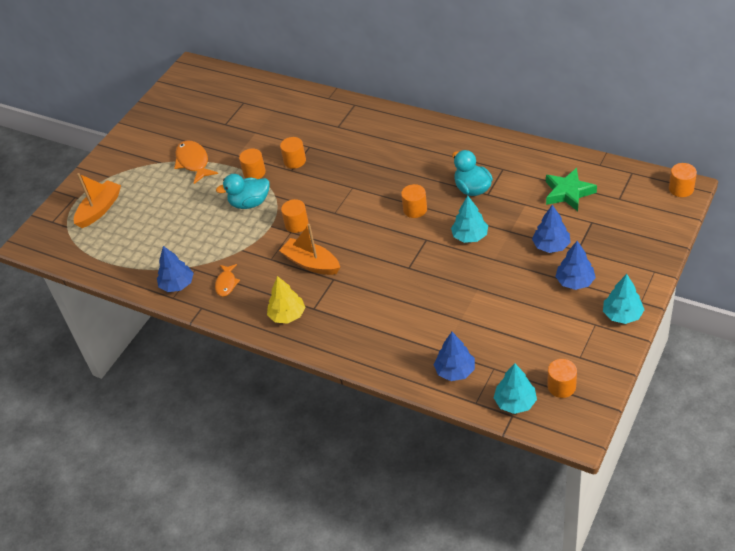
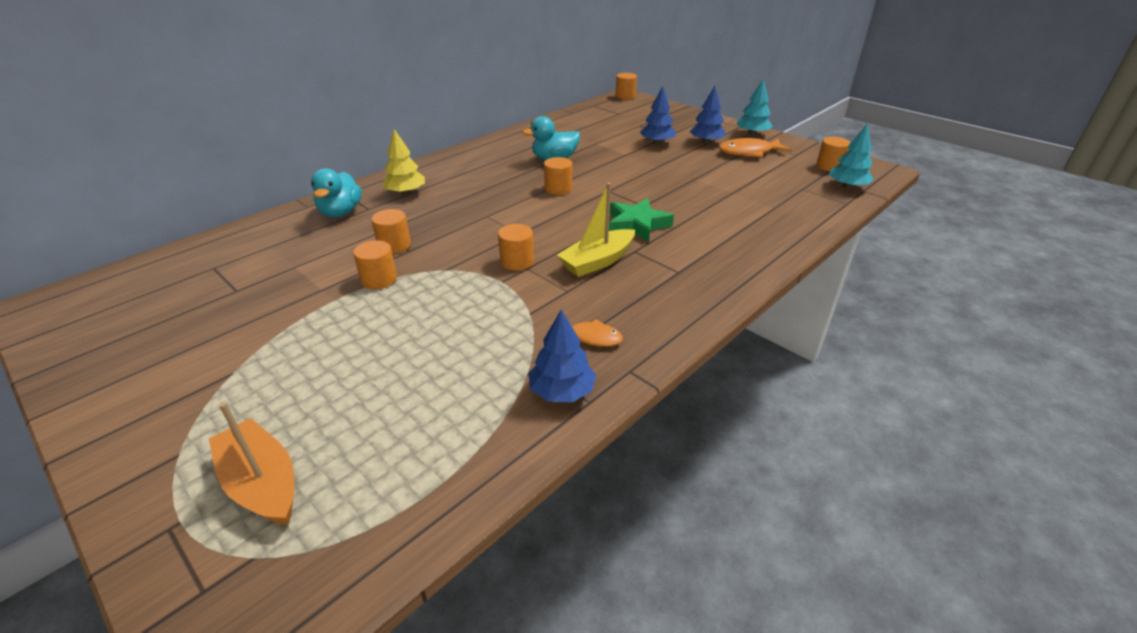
camera: 80 degrees left, 10 degrees down
(193, 162) = (283, 334): orange fish -> orange fish (749, 152)
(249, 203) = (438, 292): turquoise duck -> turquoise duck (341, 212)
(287, 315) = (682, 293): yellow tree -> yellow tree (406, 193)
(311, 263) = (597, 261): orange boat -> yellow boat
(455, 371) = (803, 206): blue tree -> none
(470, 236) = (619, 170): turquoise tree -> none
(568, 193) = (596, 127): green star -> green star (637, 225)

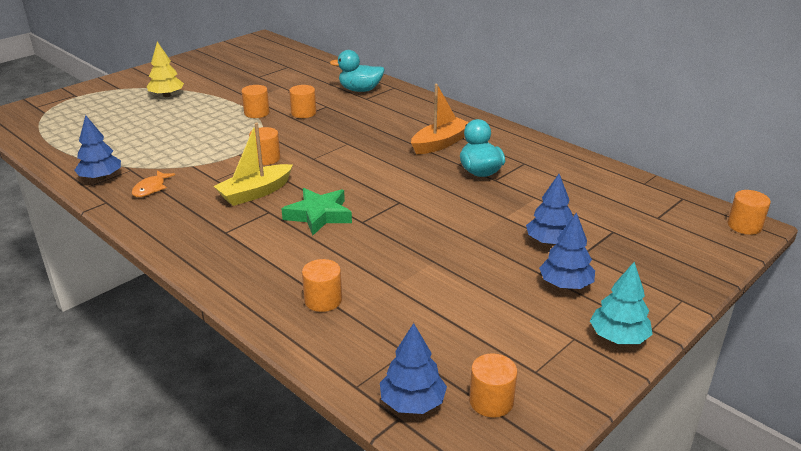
camera: 90 degrees right, 5 degrees down
(262, 483) = (87, 108): orange boat -> orange boat (440, 143)
(406, 193) = (395, 108): yellow tree -> yellow tree (166, 95)
(558, 189) = (403, 174): orange cylinder -> orange cylinder (323, 300)
(597, 261) = (255, 193): yellow boat -> yellow boat turned 90 degrees counterclockwise
(749, 152) = (533, 321): orange fish -> none
(847, 186) = (412, 402): turquoise tree -> blue tree

